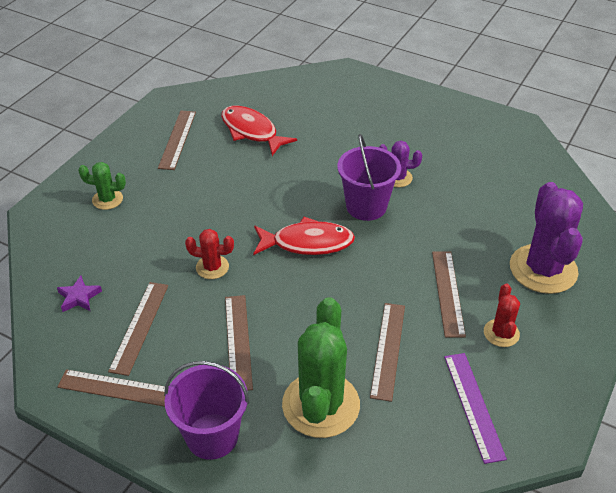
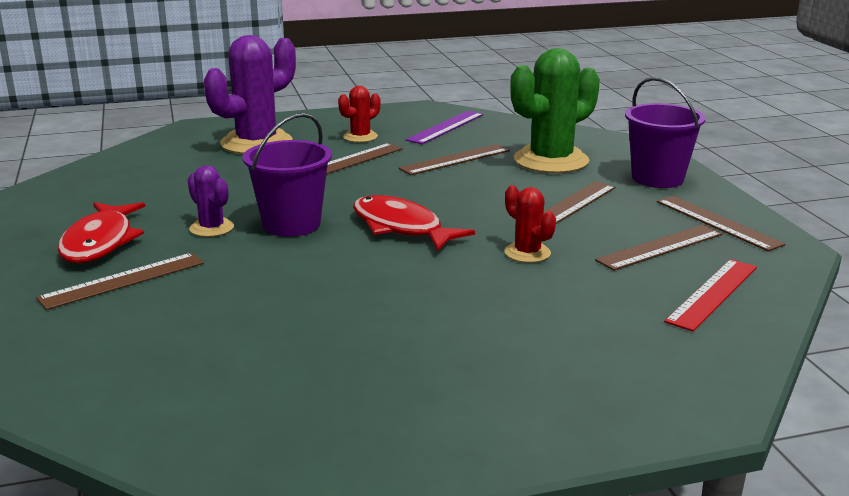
camera: 135 degrees left, 20 degrees down
(79, 297) = (712, 293): purple star -> red ruler
(107, 199) = (580, 373): green cactus -> none
(177, 139) = (367, 401): brown ruler -> brown ruler (123, 280)
(251, 131) = (250, 352): red fish -> red fish (100, 242)

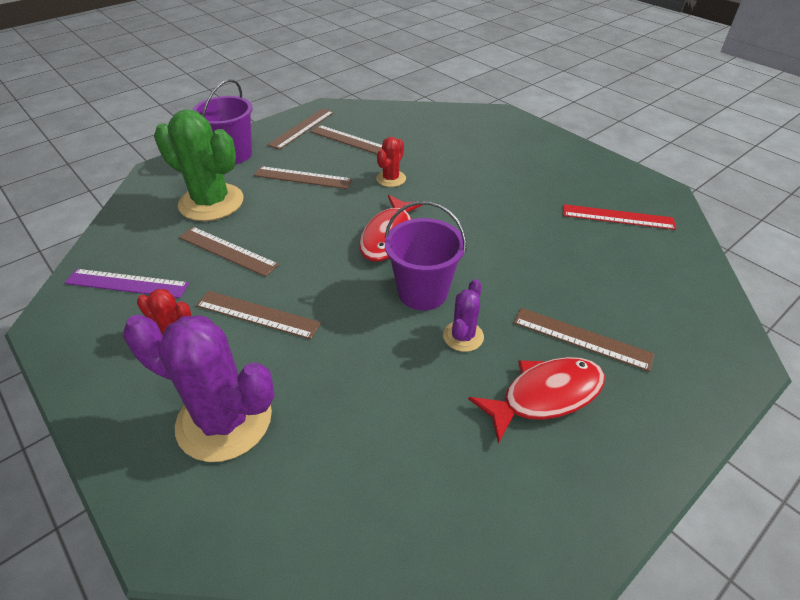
camera: 115 degrees left, 20 degrees up
(712, 293) = (396, 122): red ruler -> red ruler (618, 217)

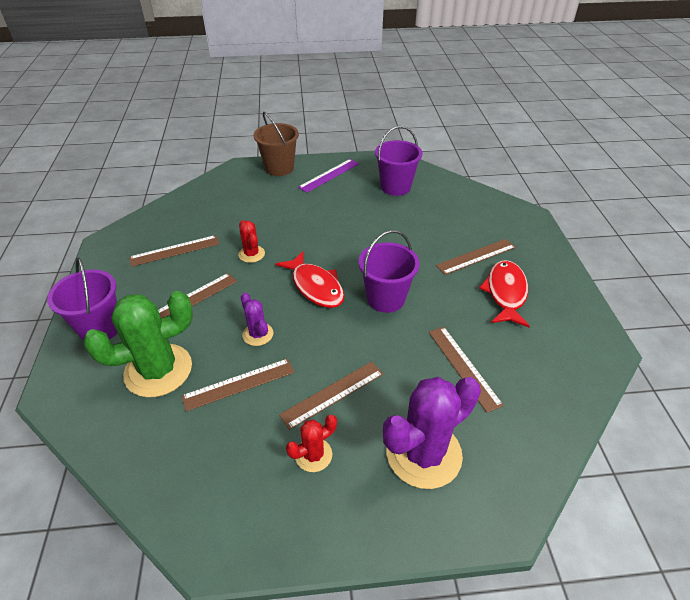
camera: 55 degrees left, 0 degrees up
(127, 283) = (213, 471): purple ruler -> purple ruler (329, 175)
(302, 128) = (118, 269): brown ruler -> brown ruler (463, 367)
(463, 336) = (438, 301): purple cactus -> purple cactus (258, 334)
(532, 133) = (279, 168): none -> brown bucket
(618, 217) = (395, 187): red ruler -> purple bucket

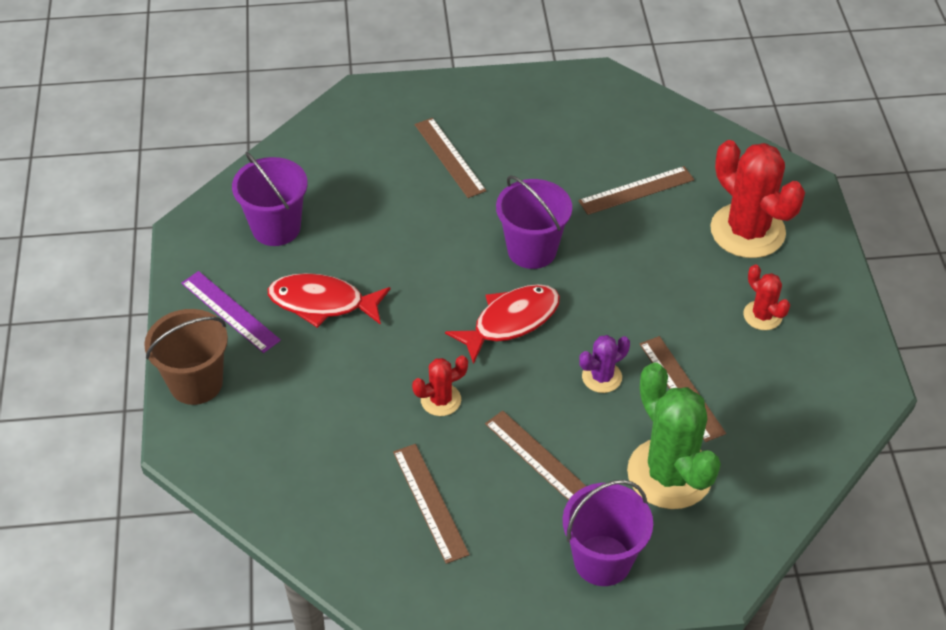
camera: 90 degrees left, 5 degrees up
(332, 394) = (685, 301): brown ruler -> none
(423, 453) = (747, 231): purple cactus -> red cactus
(505, 293) = (518, 140): red fish -> red fish (322, 303)

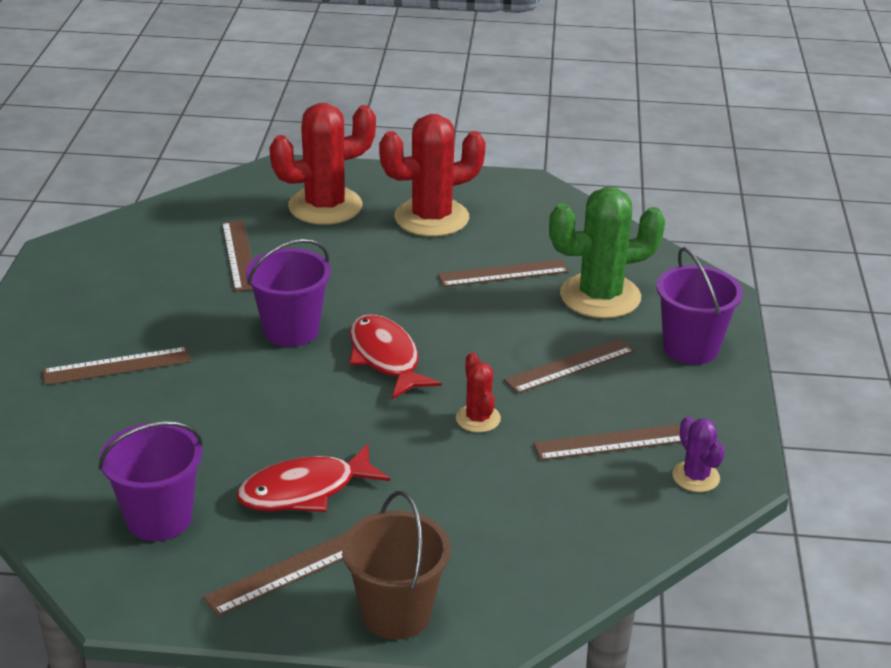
camera: 80 degrees left, 15 degrees down
(230, 311) = (287, 572): purple ruler -> brown ruler
(322, 303) = (305, 491): red fish -> red fish turned 45 degrees clockwise
(601, 377) = (477, 314): purple cactus -> purple cactus (695, 477)
(762, 315) = (431, 218): red cactus -> red cactus, size x2.02

